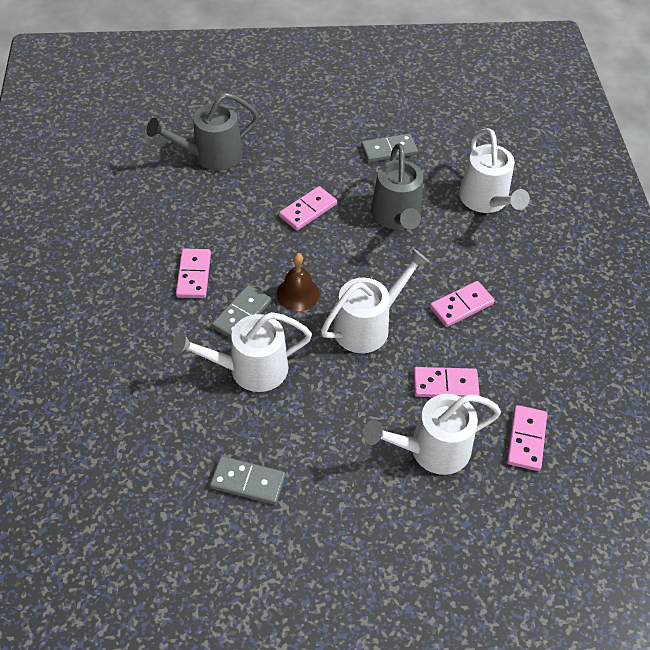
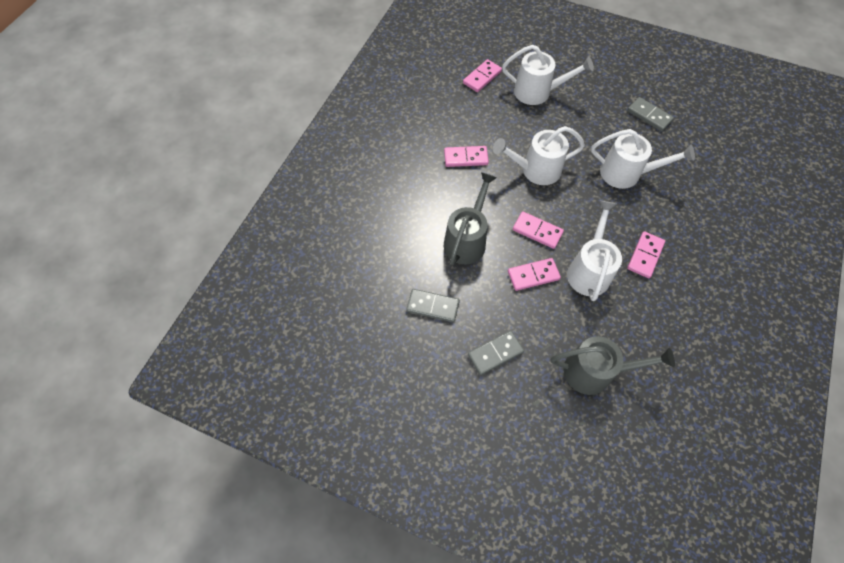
camera: 150 degrees left, 10 degrees up
(242, 314) = (619, 211): grey domino -> grey domino (495, 353)
(298, 294) = (573, 210): brown bell -> none
(445, 384) = (508, 119): pink domino -> pink domino (537, 231)
(486, 200) = (389, 224): white watering can -> white watering can (589, 270)

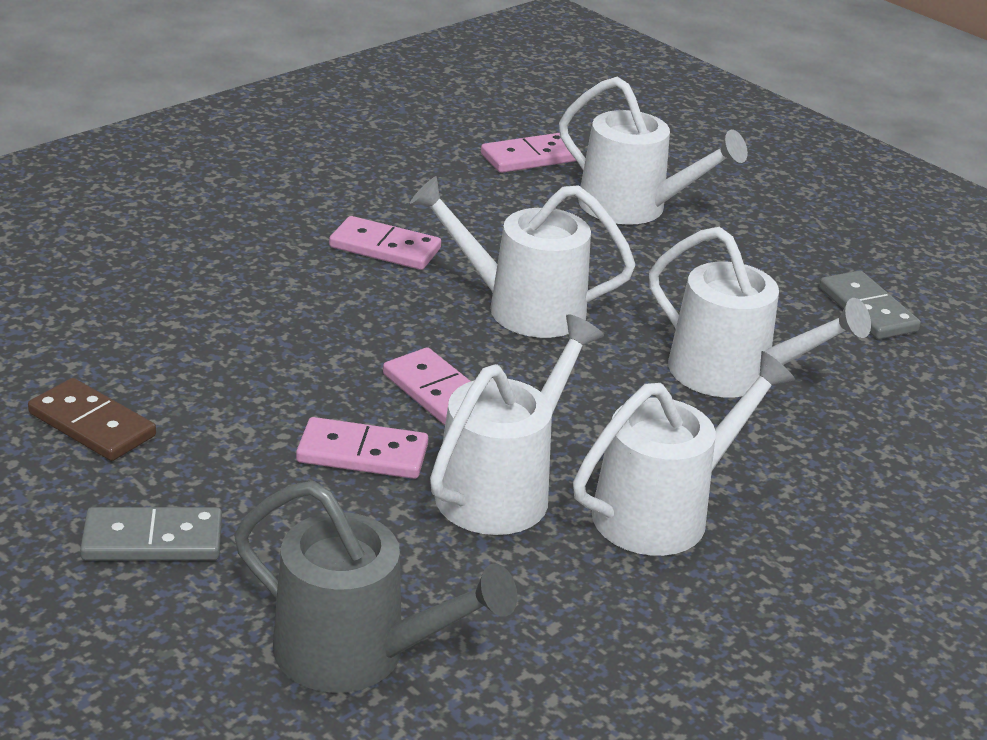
camera: 20 degrees right, 30 degrees down
(433, 306) = (92, 424): grey domino -> brown domino
(467, 240) = (268, 356): grey watering can -> none
(645, 256) = (663, 511): pink domino -> white watering can

